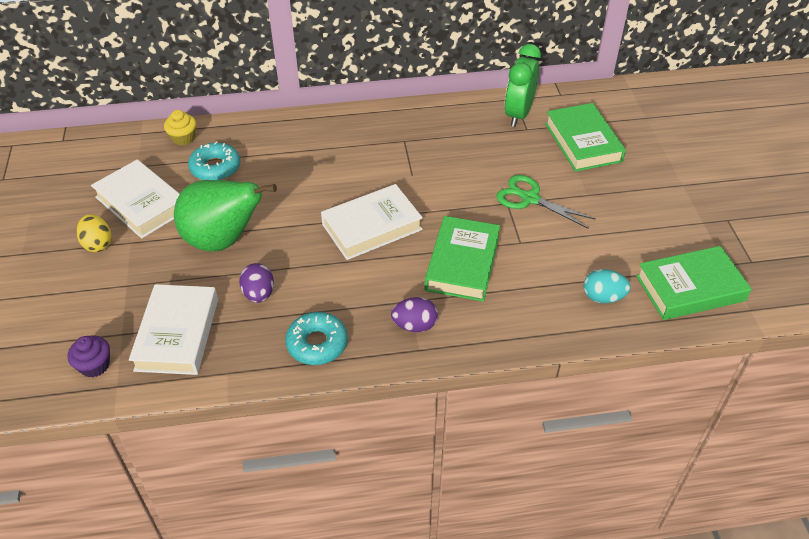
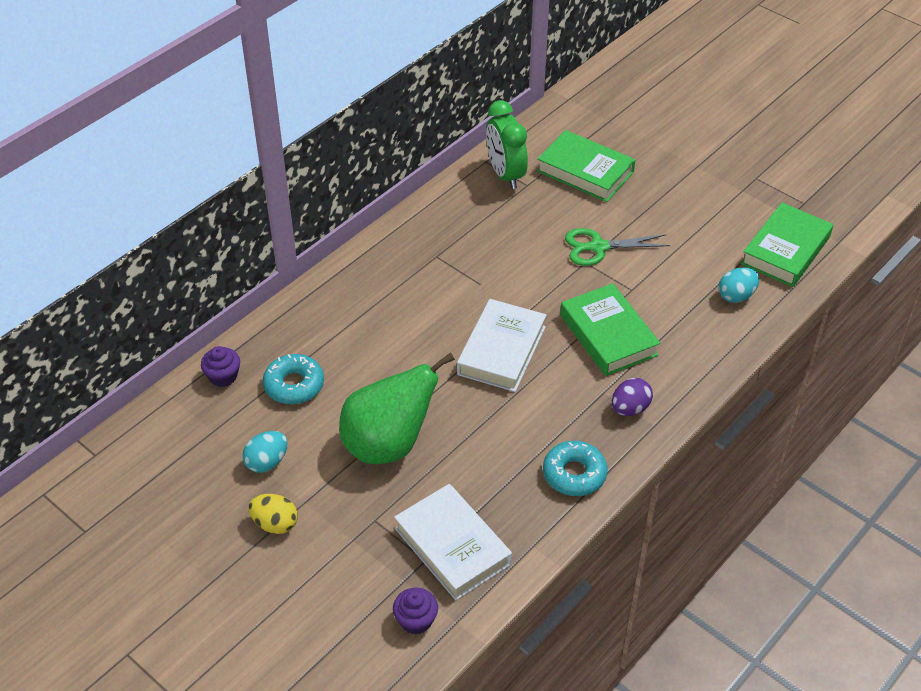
camera: 40 degrees left, 0 degrees up
(141, 204) = (267, 462): white book -> turquoise egg
(183, 138) = (223, 376): yellow cupcake -> purple cupcake
(259, 294) = (478, 468): purple egg -> none

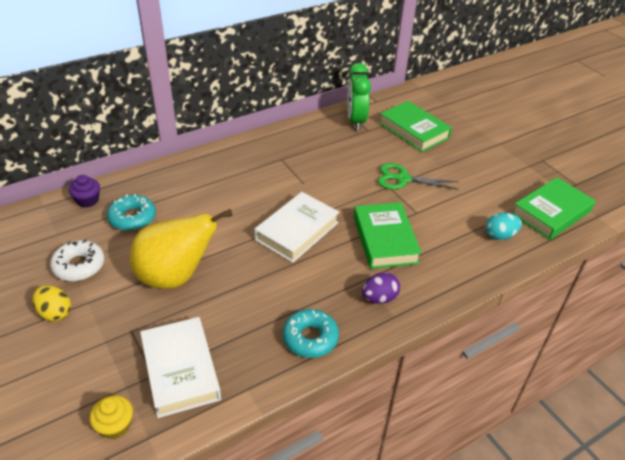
camera: 15 degrees right, 5 degrees down
(267, 462) = (79, 266): turquoise egg -> white donut
(388, 444) = (175, 276): green pear -> yellow pear
(416, 620) = (115, 425): purple cupcake -> yellow cupcake

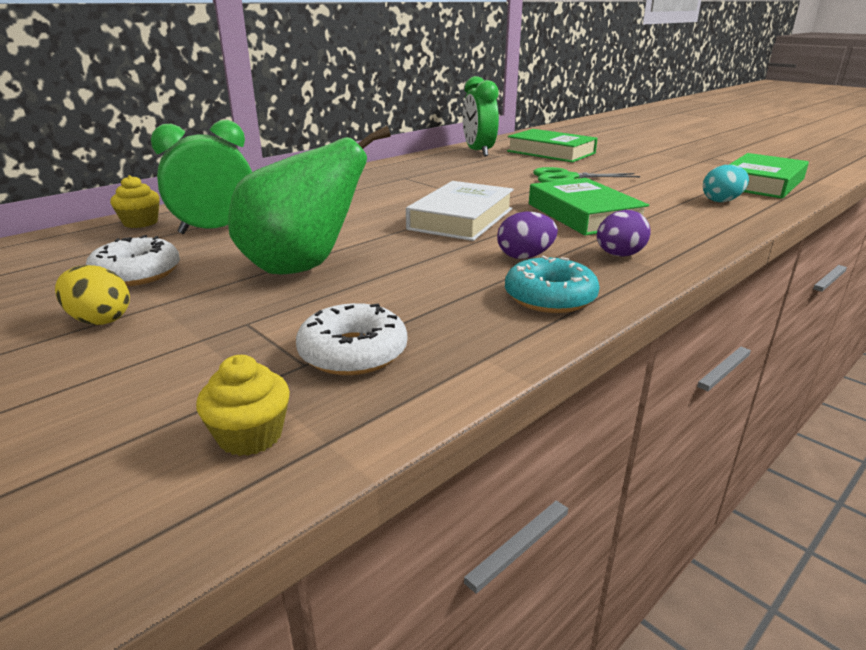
camera: 10 degrees left, 15 degrees down
(87, 200) = (140, 222): purple cupcake -> yellow cupcake
(132, 218) = (215, 229): turquoise donut -> green clock
(175, 276) = (302, 267): yellow pear -> green pear
(180, 370) = (353, 352): white book -> white donut
(317, 289) = (525, 256): none -> purple egg

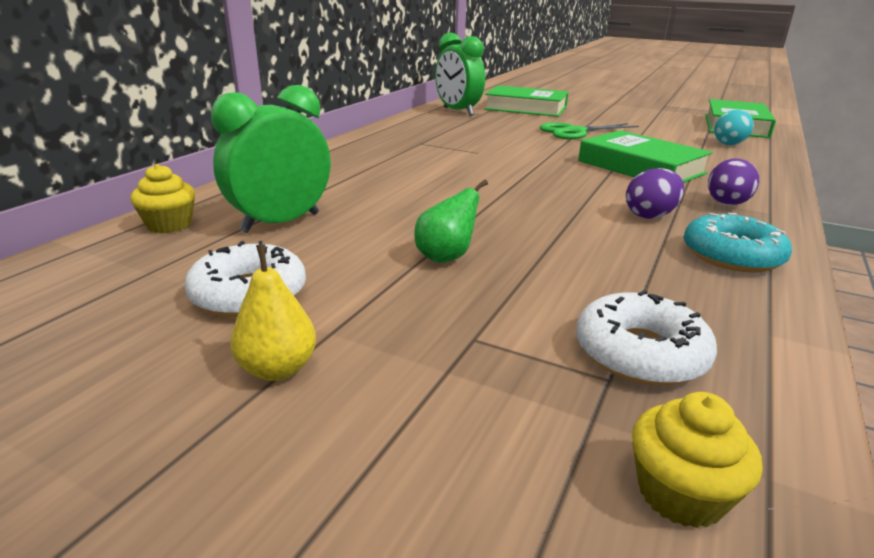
camera: 20 degrees left, 0 degrees up
(99, 320) = (278, 369): yellow egg -> yellow pear
(302, 267) = (446, 257): green pear -> green pear, size x0.45
(461, 219) = (537, 182): white book -> none

